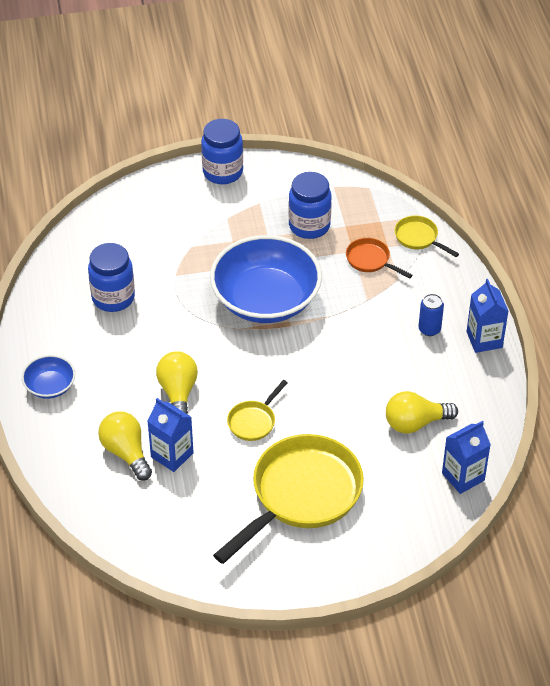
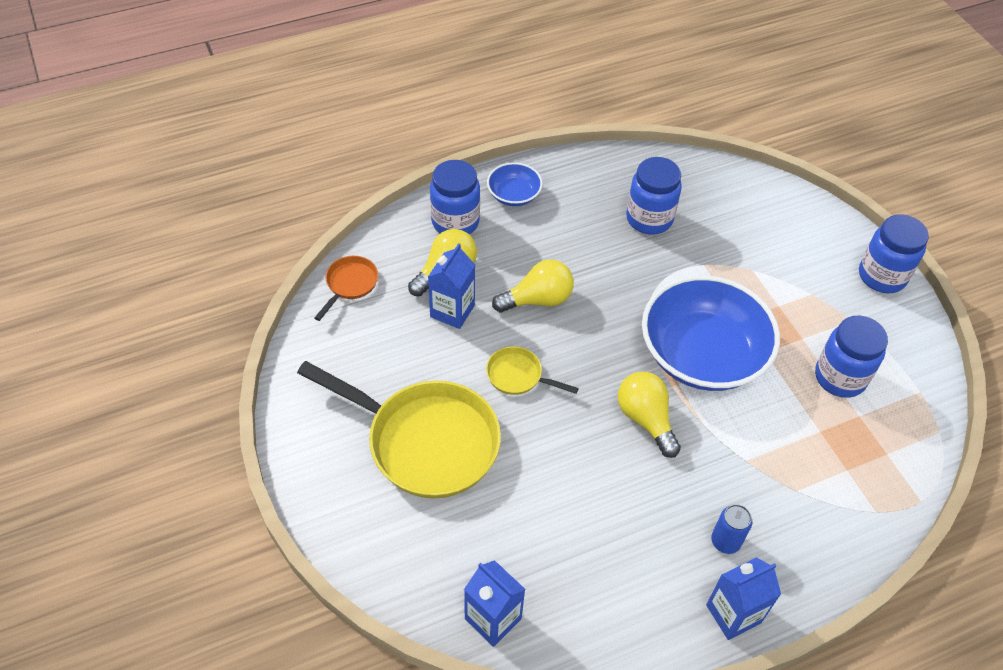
camera: 75 degrees right, 5 degrees up
(68, 436) = (455, 222): none -> blue jar
(370, 260) = (814, 453): orange pan -> orange pan (350, 284)
(415, 423) = (564, 547): yellow light bulb -> yellow light bulb (645, 419)
(418, 238) = (880, 504): yellow pan -> none

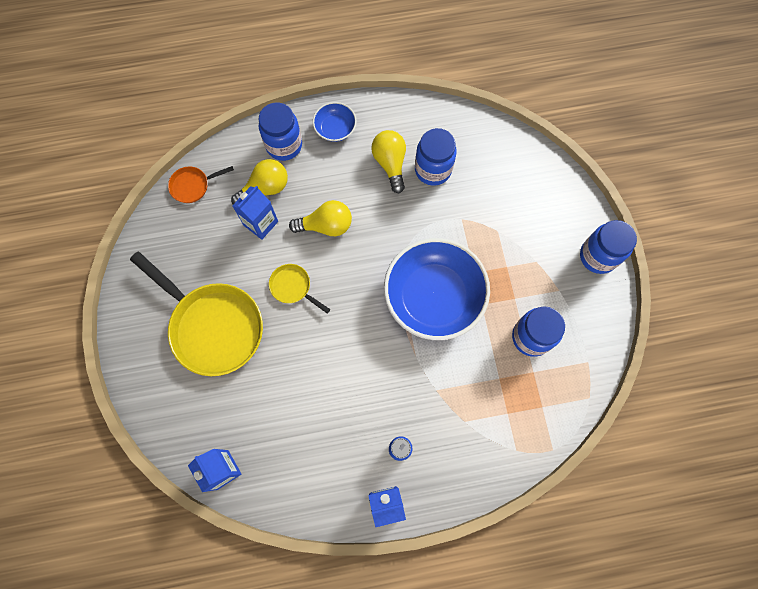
camera: 15 degrees right, 20 degrees up
(350, 284) = (193, 186): orange pan -> orange pan turned 150 degrees counterclockwise
(645, 419) = (374, 341): yellow light bulb -> yellow light bulb (390, 163)

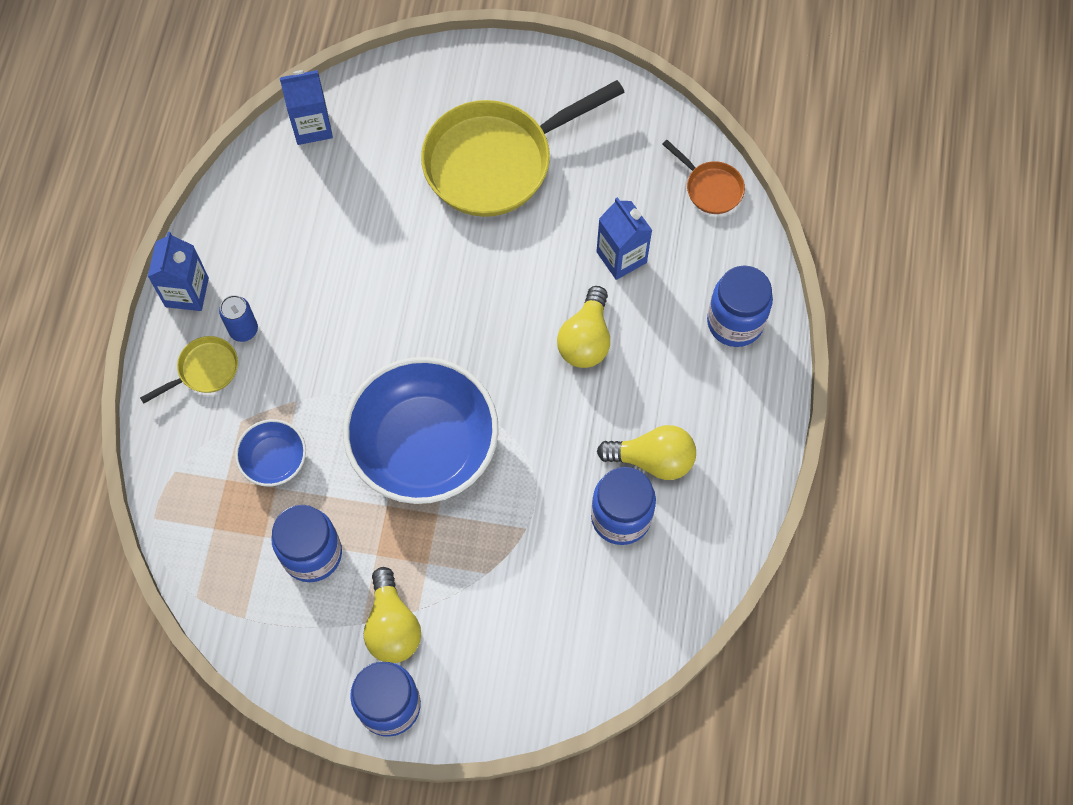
camera: 110 degrees right, 5 degrees down
(193, 186) = (710, 188): orange pan -> orange pan turned 135 degrees clockwise
(265, 188) = (673, 277): yellow light bulb -> yellow light bulb (392, 626)
(293, 287) = (511, 270): yellow pan -> yellow pan (204, 370)
(335, 128) = (739, 401): blue bowl -> blue bowl (274, 459)

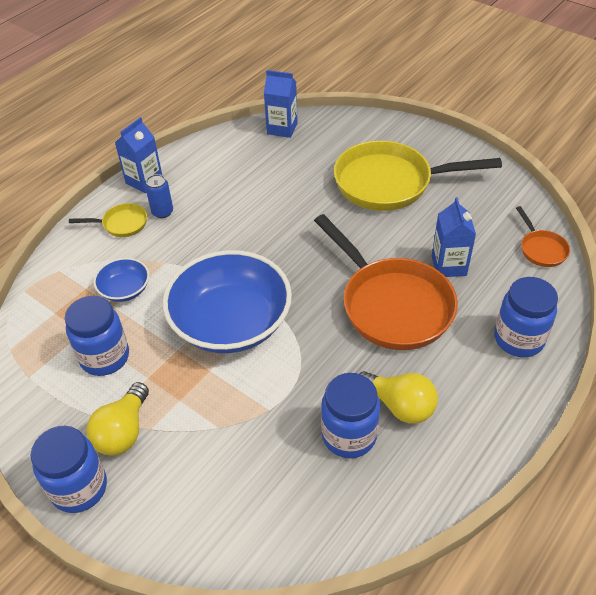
camera: 30 degrees right, 20 degrees down
(586, 339) = (392, 305): yellow light bulb -> orange pan

